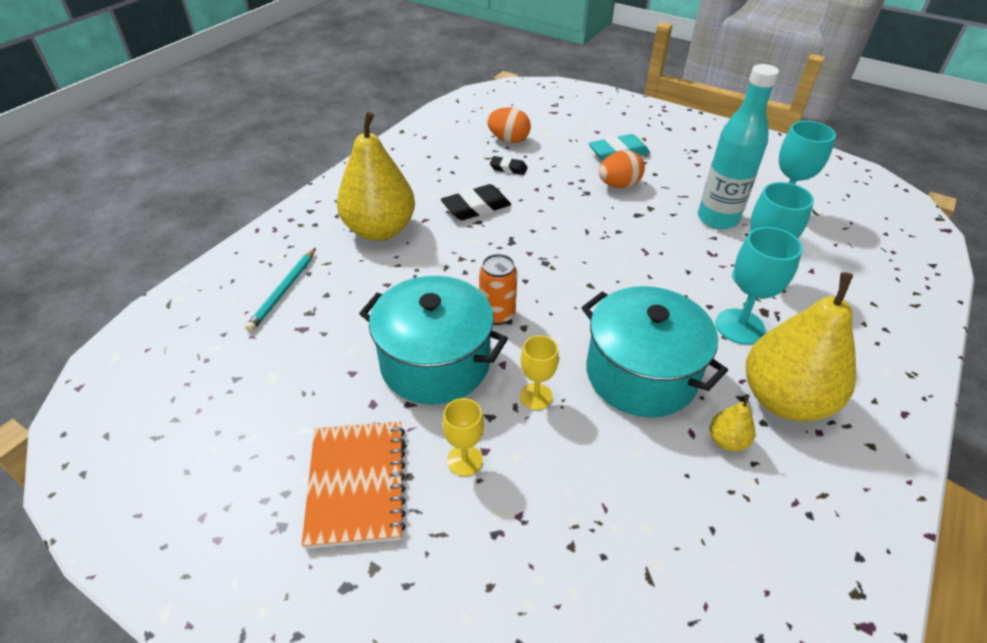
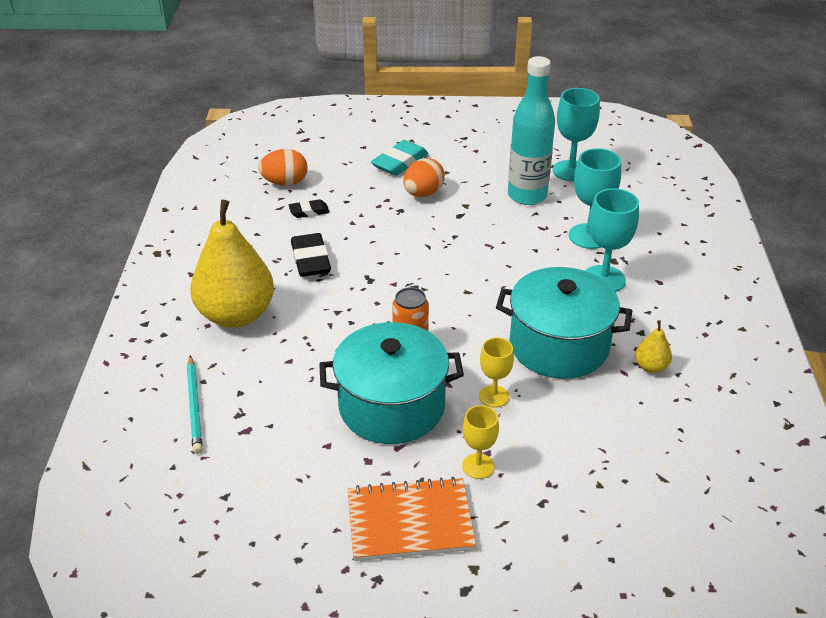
camera: 30 degrees left, 5 degrees down
(357, 484) = (410, 522): orange notebook -> orange notebook turned 60 degrees counterclockwise
(476, 207) = (311, 260): black eraser -> black eraser turned 45 degrees counterclockwise
(784, 399) = (669, 321): yellow pear -> none

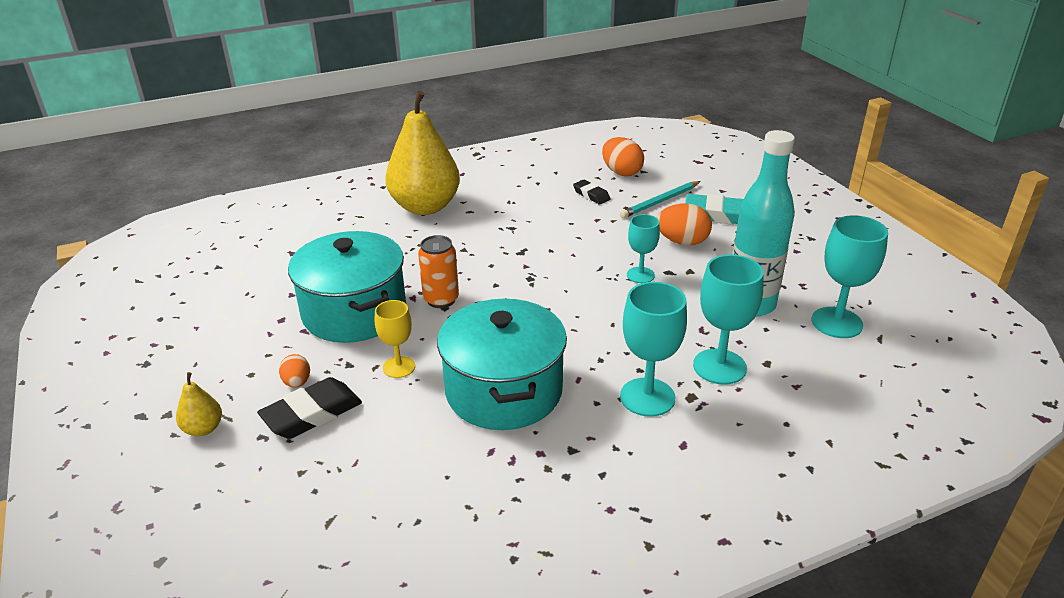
camera: 65 degrees right, 5 degrees down
(195, 406) = (309, 224): turquoise pencil -> turquoise pencil (660, 202)
(311, 260) = (523, 216): black eraser -> black eraser (312, 414)
(410, 522) = (214, 362): orange notebook -> none
(454, 230) = (640, 275): none -> turquoise goblet
(478, 466) = (297, 382): yellow goblet -> orange egg
(651, 367) = (513, 471): yellow pear -> yellow pear (203, 429)

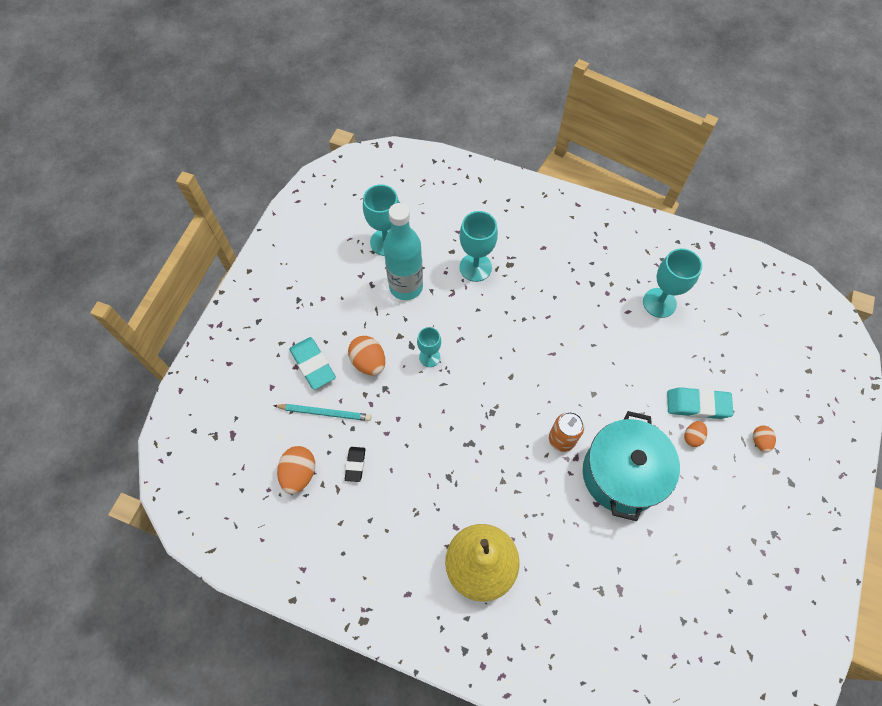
camera: 135 degrees left, 30 degrees up
(203, 429) = (759, 441): yellow pear -> orange egg
(312, 414) = (697, 405): black eraser -> turquoise eraser
(399, 367) = (629, 402): yellow goblet -> none
(504, 391) = (590, 339): turquoise pot -> none
(647, 397) = (529, 280): turquoise goblet -> turquoise goblet (659, 303)

